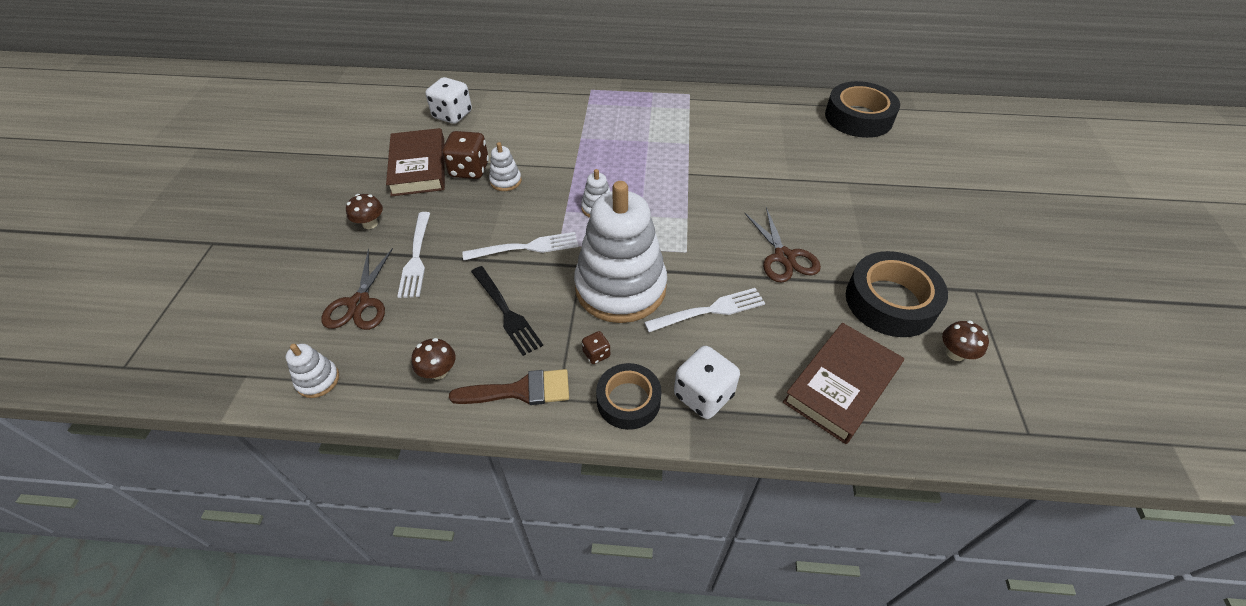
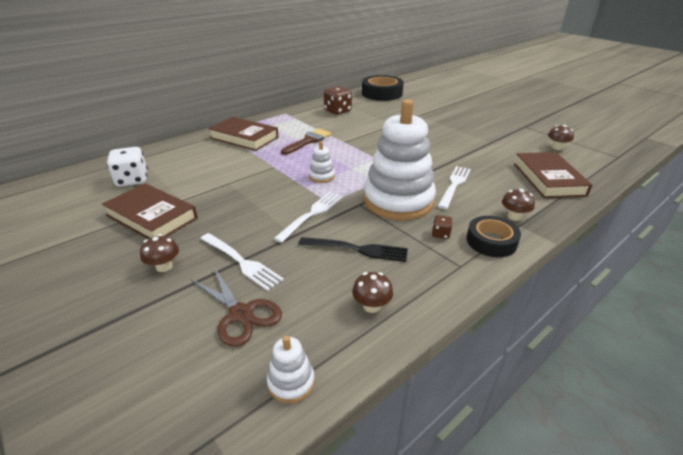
camera: 45 degrees left, 15 degrees down
(469, 170) = (199, 199): brown dice -> brown dice (337, 111)
(505, 181) = (238, 192): white stacking toy -> none
(520, 391) = (436, 277): brown brush -> brown brush (308, 141)
(600, 111) = (244, 138): none -> brown book
(703, 395) = (514, 216): white dice -> brown mushroom
(784, 257) = (445, 150): brown scissors -> none
(890, 301) = (508, 144): black tape -> none

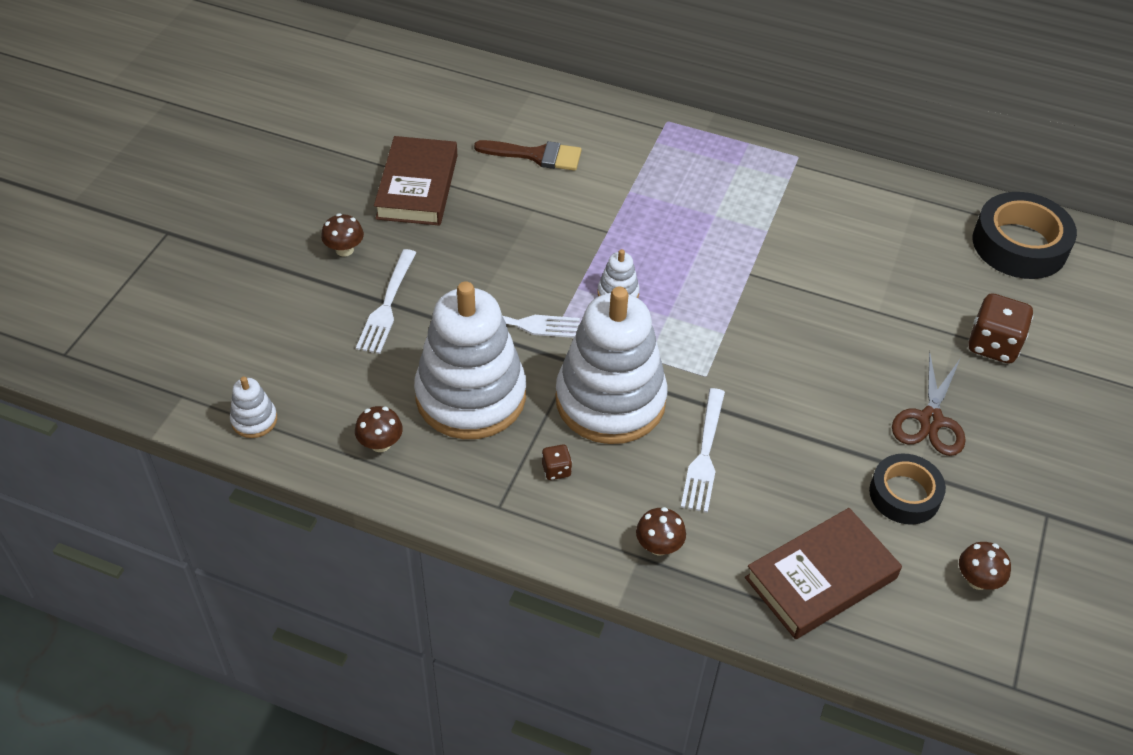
camera: 60 degrees right, 15 degrees up
(132, 180) = (476, 121): white dice -> none
(241, 314) = (313, 345): brown scissors -> brown scissors (930, 420)
(244, 138) = (668, 156): brown book -> none
(308, 141) = (716, 231): brown brush -> brown brush (536, 155)
(337, 111) = (867, 217): brown dice -> brown dice (993, 345)
(357, 249) = (471, 396): black fork -> white stacking toy
(454, 185) = (704, 454): white fork -> white fork turned 105 degrees clockwise
(491, 241) = (574, 529): black tape -> black tape (904, 494)

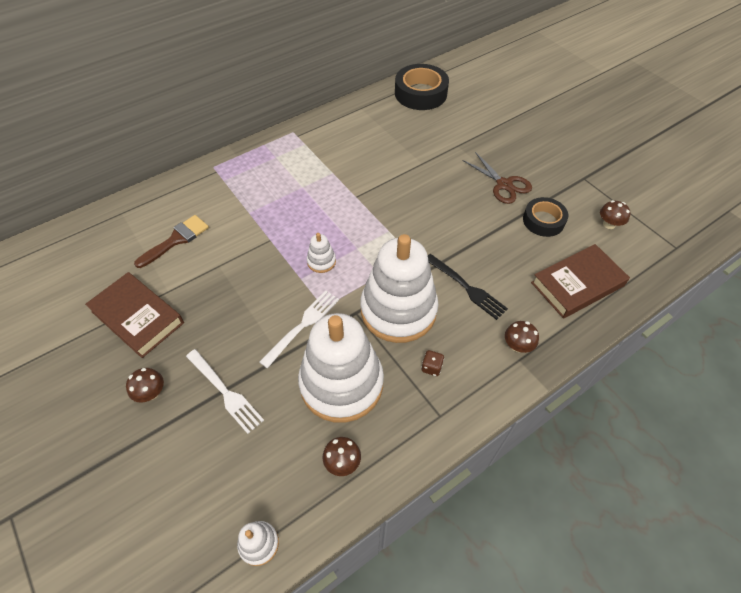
camera: 55 degrees left, 5 degrees up
(704, 454) = (466, 287): white fork -> black fork
(820, 578) = (577, 284): brown book -> brown book turned 60 degrees clockwise
(993, 345) = (473, 137): brown dice -> none

